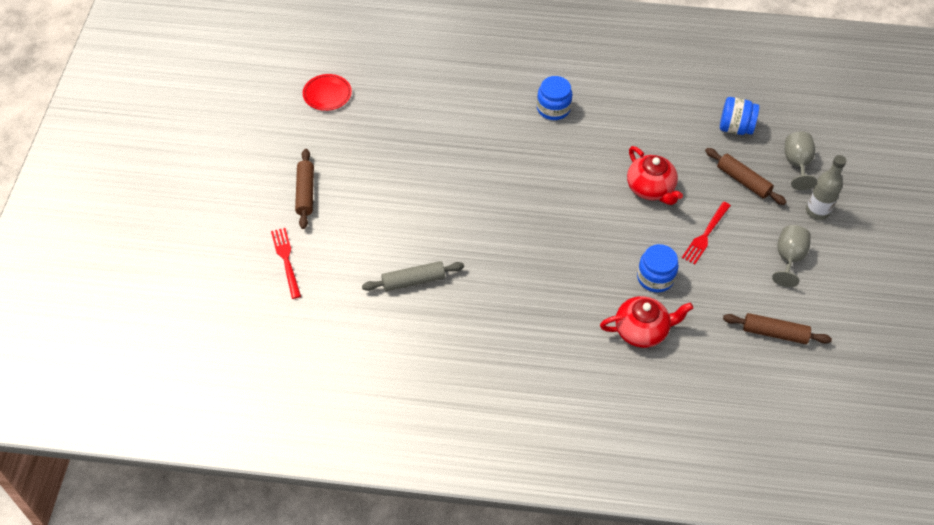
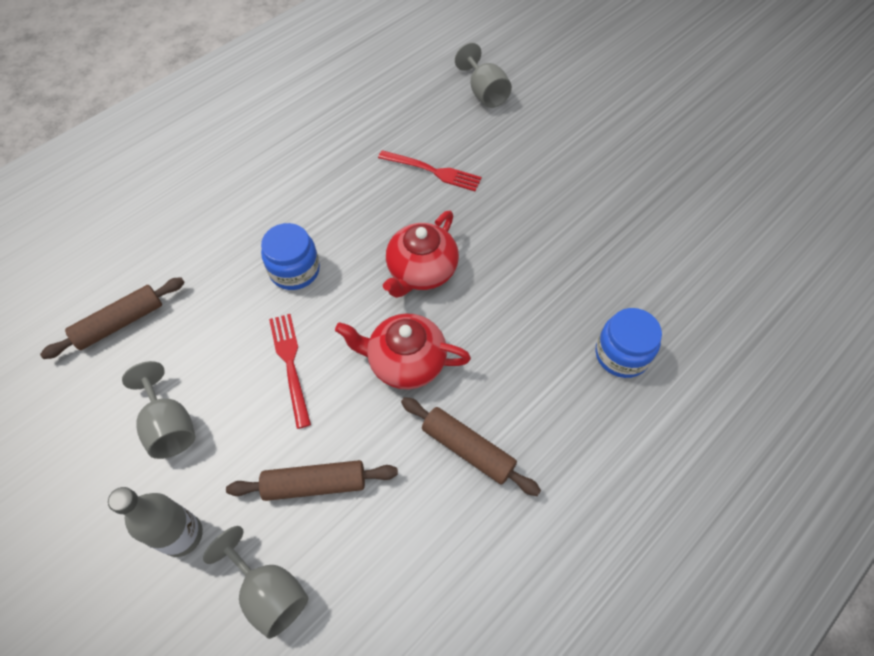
camera: 130 degrees right, 5 degrees up
(286, 260) = (586, 32): red fork -> red fork (434, 171)
(305, 193) = (658, 77): brown rolling pin -> brown rolling pin (467, 449)
(327, 94) = (799, 157): red plate -> none
(413, 281) = (484, 93): grey rolling pin -> grey goblet
(642, 330) = (256, 214): red teapot -> red teapot (421, 271)
(735, 128) = (405, 566): blue jar -> none

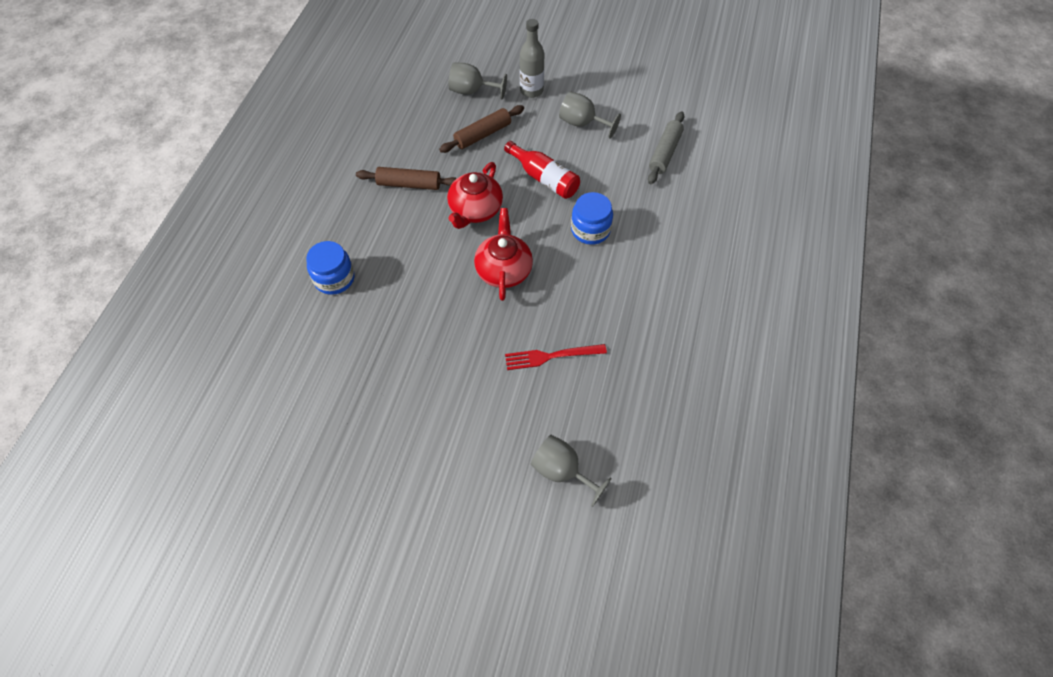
camera: 150 degrees right, 0 degrees up
(120, 323) = (664, 153): brown rolling pin -> grey rolling pin
(290, 364) = (544, 178): red fork -> red bottle
(405, 362) = (475, 210): red teapot -> red teapot turned 135 degrees clockwise

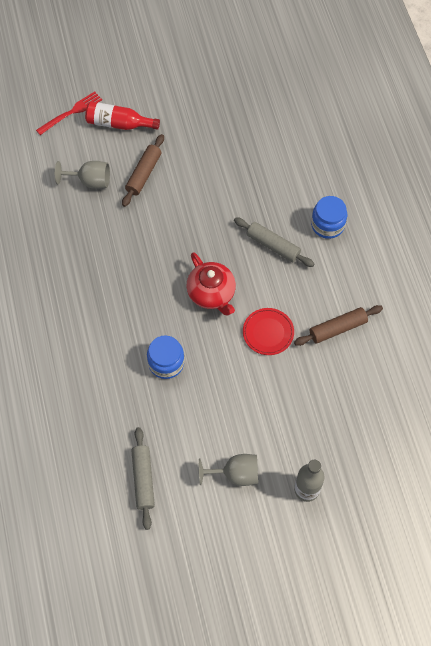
camera: 150 degrees right, 5 degrees up
(406, 285) = (273, 246): none -> grey rolling pin
(472, 91) = (360, 457): grey goblet -> none
(475, 210) = (268, 332): red teapot -> red plate
(482, 134) = (315, 412): brown rolling pin -> brown rolling pin (144, 174)
(544, 178) = (232, 393): red bottle -> red bottle (119, 123)
(550, 356) = (138, 247): red fork -> red fork (71, 112)

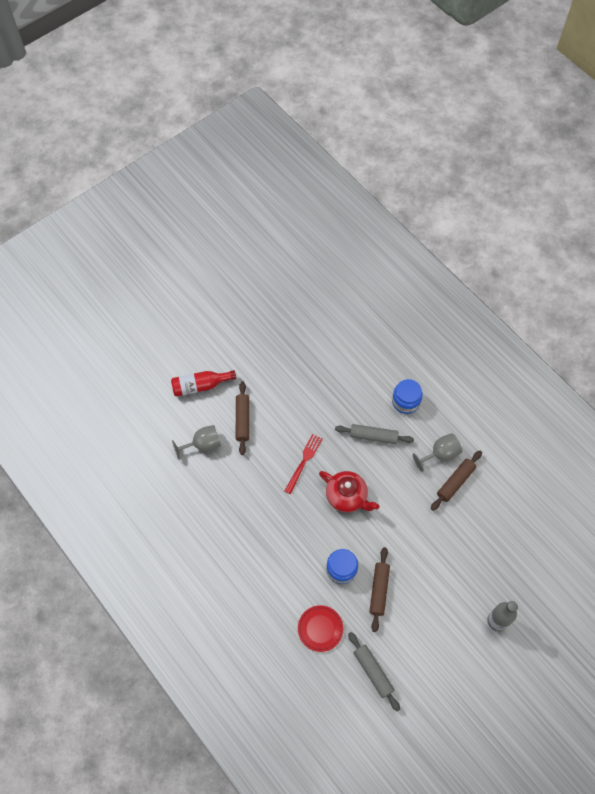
camera: 25 degrees left, 0 degrees up
(71, 112) = (156, 392): red fork -> red fork (304, 461)
(194, 401) = (379, 590): none -> brown rolling pin
(235, 474) = (439, 634): grey goblet -> grey goblet (440, 454)
(268, 332) = (406, 509): red plate -> red plate (320, 629)

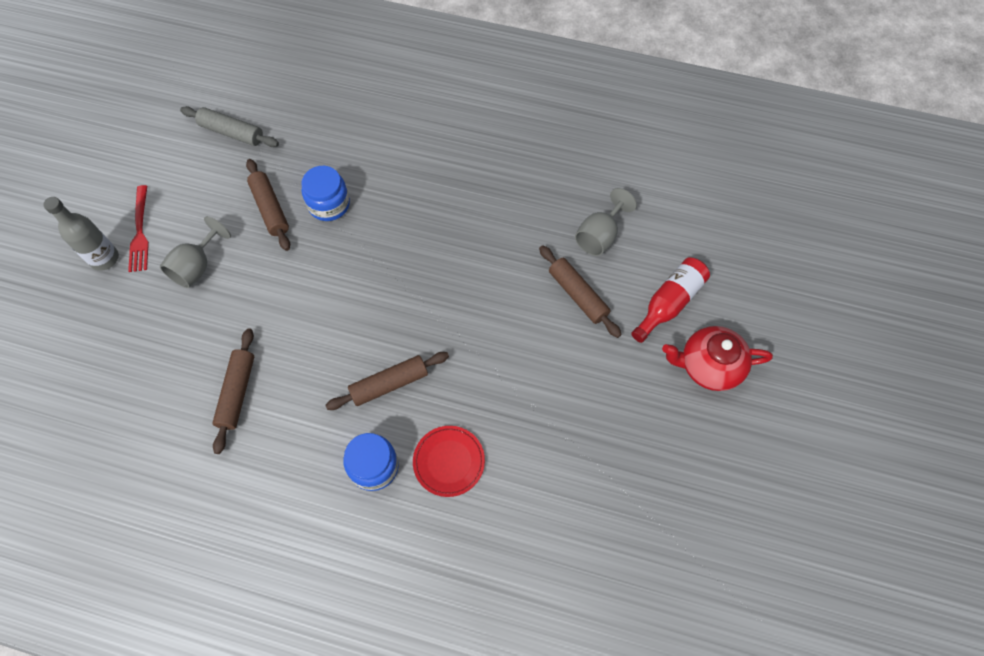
camera: 145 degrees right, 0 degrees up
(304, 461) = (460, 294): red fork -> red fork (140, 232)
(320, 629) = (315, 137): red plate -> red plate (449, 461)
(347, 496) = (375, 286): red teapot -> red teapot (708, 366)
(373, 436) = (389, 384): grey rolling pin -> brown rolling pin
(440, 454) = (279, 419): grey goblet -> grey goblet (197, 266)

